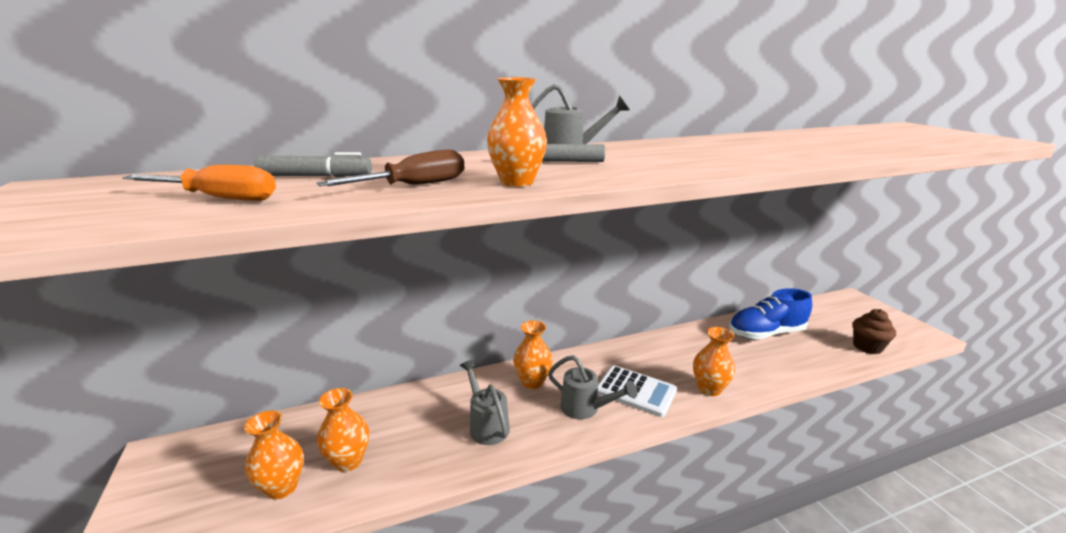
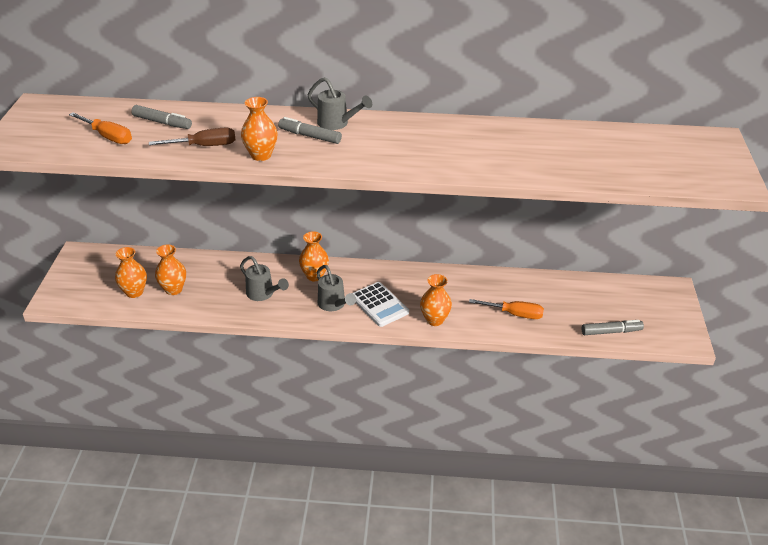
camera: 25 degrees right, 15 degrees up
(486, 425) = (263, 294): grey watering can -> grey watering can turned 135 degrees clockwise
(765, 333) = (536, 294): blue shoe -> none
(772, 357) = (514, 314): none -> orange screwdriver
(867, 347) = (611, 332): brown cupcake -> grey marker

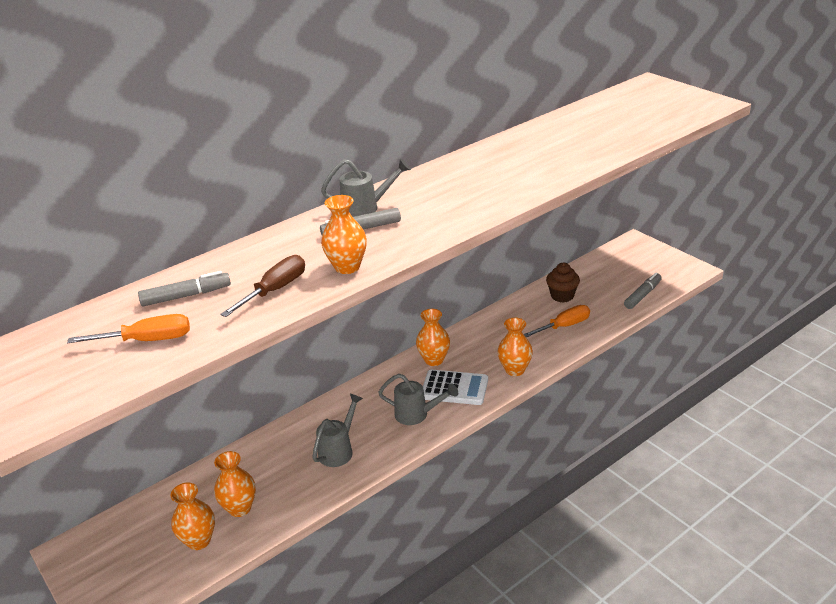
camera: 40 degrees left, 5 degrees down
(263, 294) = (339, 450): grey watering can -> grey watering can turned 60 degrees counterclockwise
(314, 276) = (363, 403): orange vase -> orange vase (434, 360)
(547, 292) = (562, 296): none -> brown cupcake

